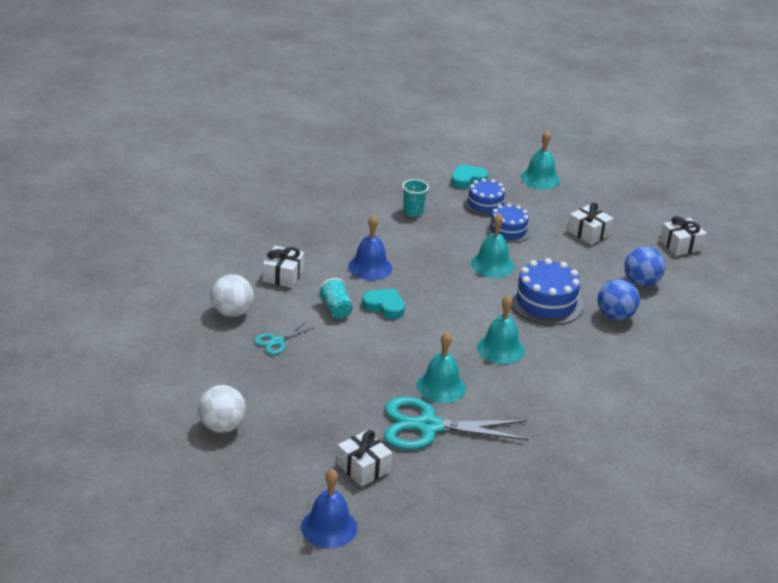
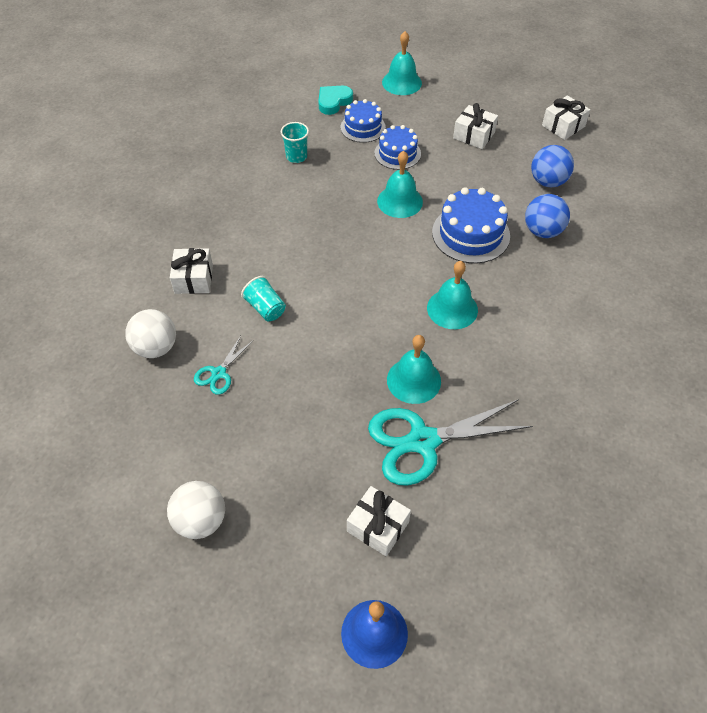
camera: 15 degrees left, 20 degrees up
(370, 267) = (280, 240): blue bell -> none
(384, 306) = (314, 288): turquoise heart -> none

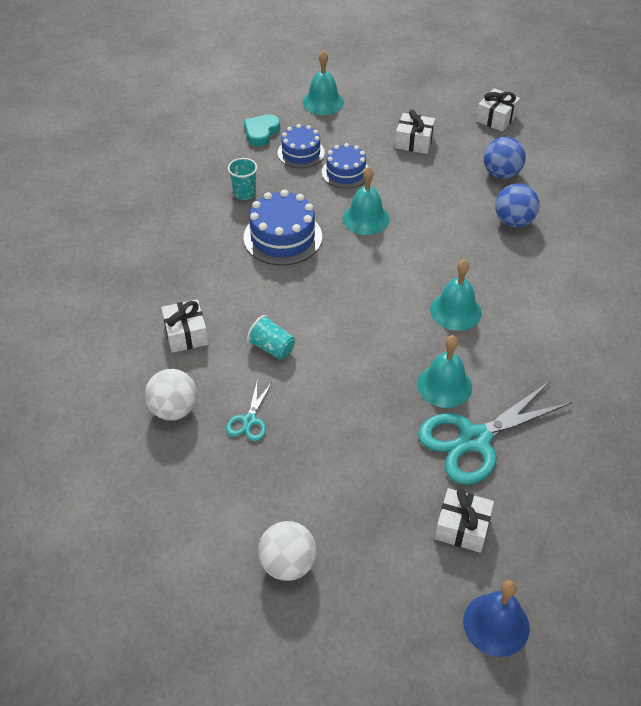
camera: 15 degrees left, 5 degrees down
(470, 234) = (446, 237): blue cake -> blue cake (282, 237)

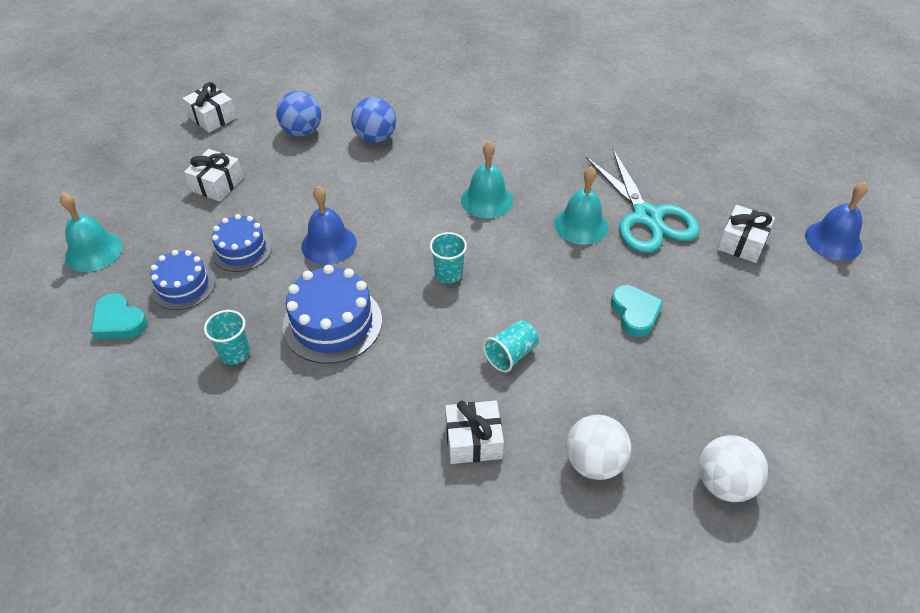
camera: 80 degrees left, 0 degrees up
(249, 420) = (615, 387): turquoise scissors -> none
(288, 564) = (794, 374): white ball -> white ball (724, 483)
(337, 433) = (635, 313): none -> turquoise heart
(352, 297) = (448, 274): none -> turquoise cup
(366, 218) = (329, 244): turquoise bell -> blue bell

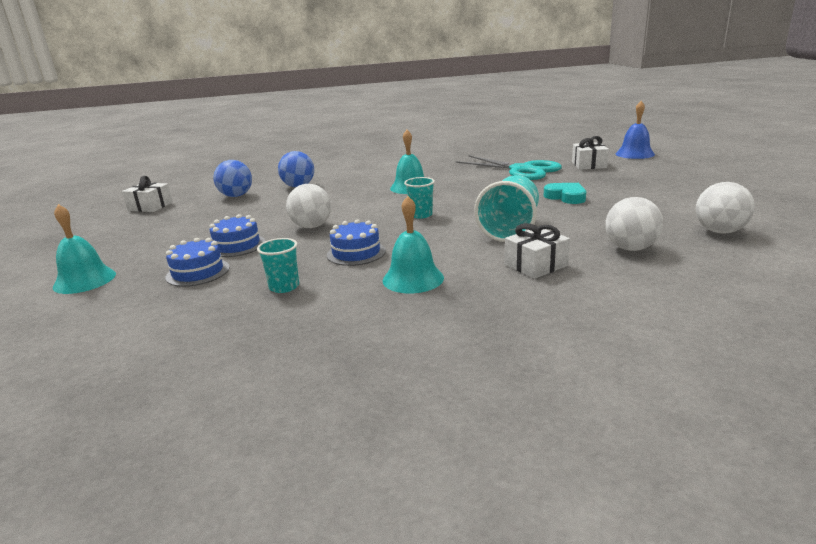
camera: 25 degrees left, 25 degrees down
(119, 321) = (146, 304): turquoise heart -> none
(217, 184) = (183, 227): white gift -> none
(329, 244) = (311, 226): blue bell -> white ball
(332, 323) = (356, 253): blue cake -> blue cake, size x0.65
(510, 354) = (510, 229): turquoise cup -> turquoise cup, size x1.79
(581, 225) = (485, 181): turquoise bell -> turquoise bell (413, 279)

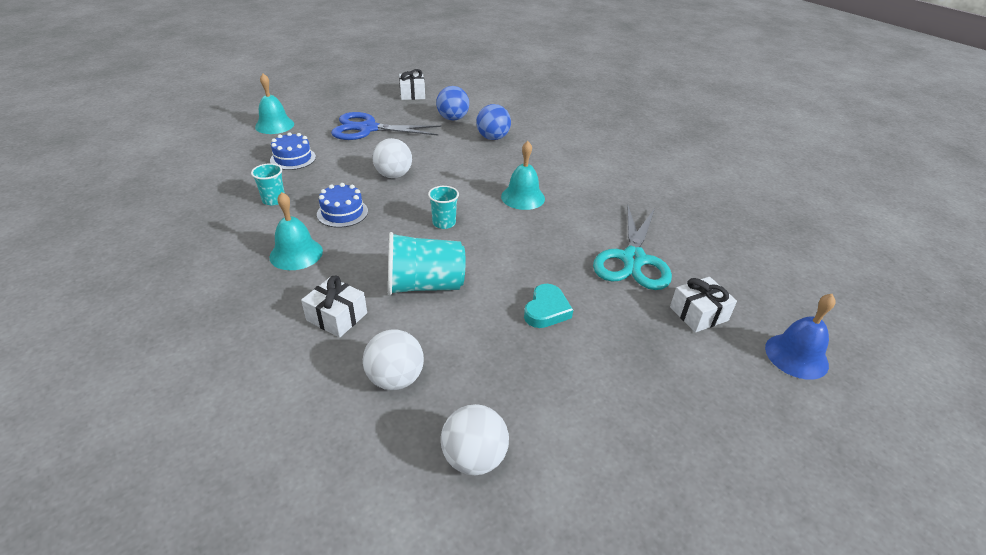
camera: 60 degrees right, 15 degrees up
(192, 231) = (368, 129): none -> blue scissors
(237, 245) = (344, 156): blue cake -> none

